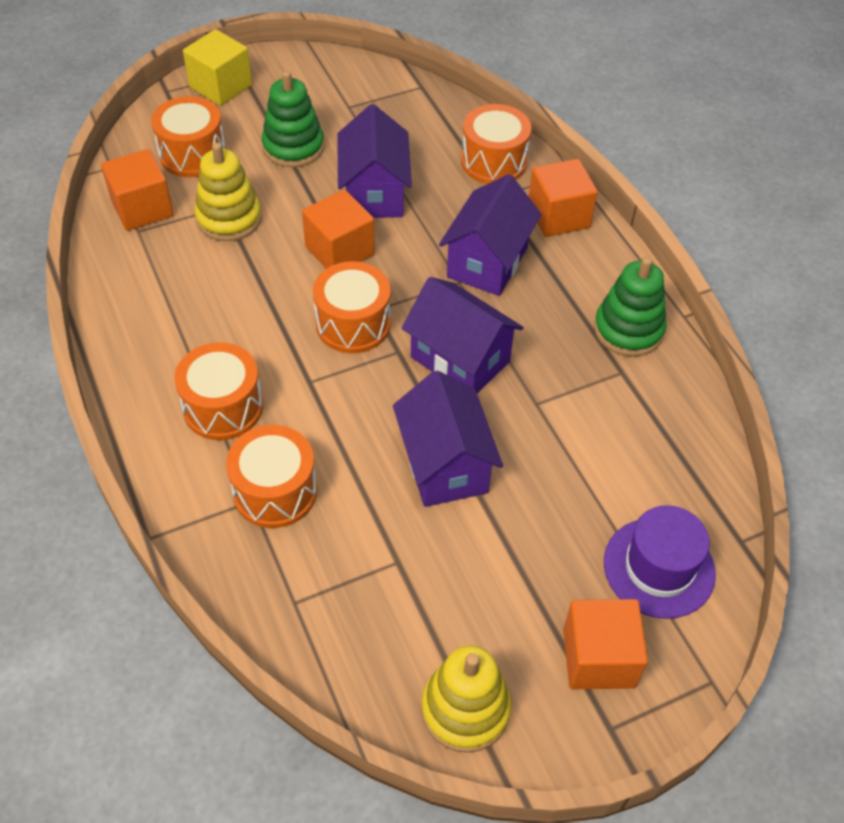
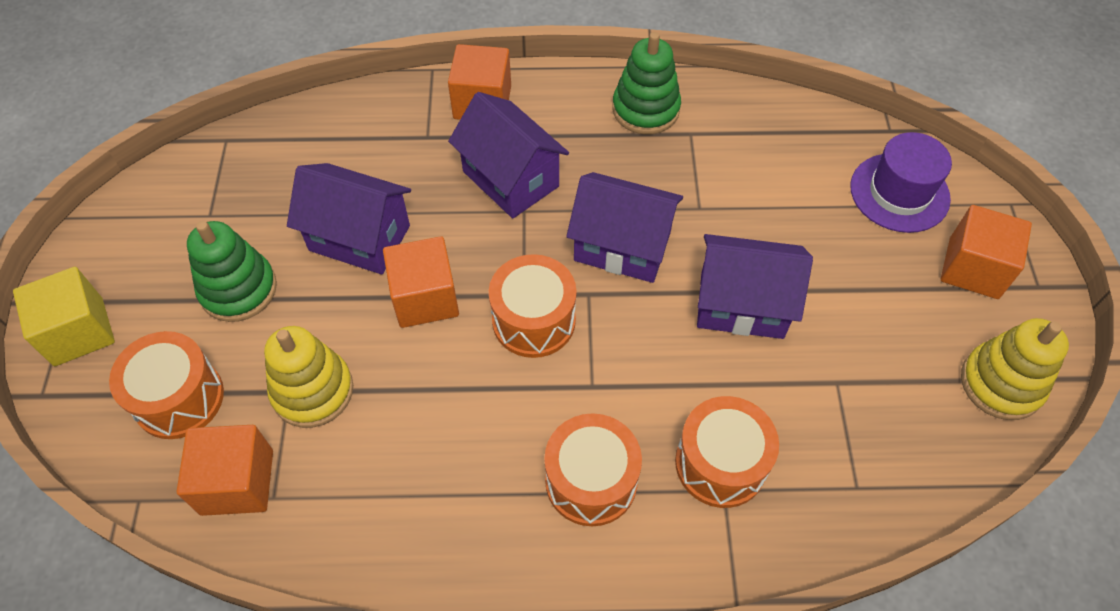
camera: 65 degrees left, 5 degrees up
(460, 359) = (622, 246): purple house -> purple house turned 45 degrees clockwise
(493, 162) = (379, 122): orange drum -> none

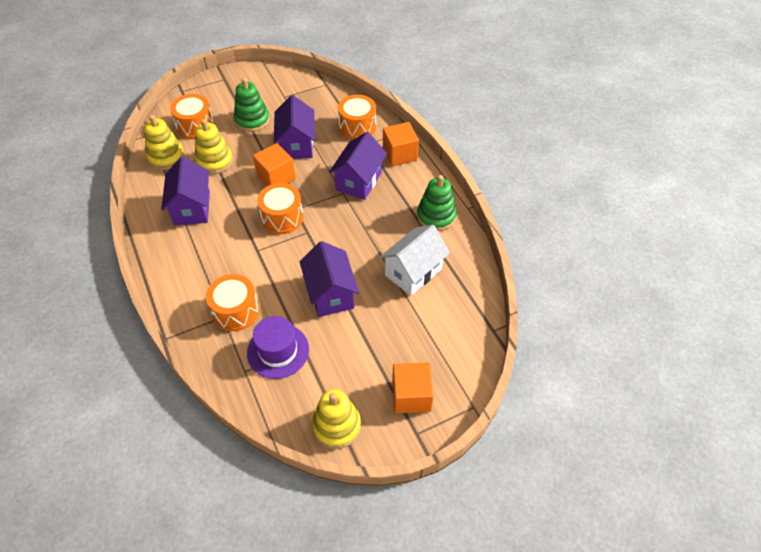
camera: 65 degrees right, 5 degrees down
(79, 331) = (212, 87): yellow cube -> none
(237, 482) = (166, 157): orange cube -> yellow stacking toy
(591, 481) = (208, 266): orange drum -> orange drum (357, 127)
(622, 246) = (341, 235): purple house -> purple house (192, 208)
(745, 180) = (413, 272): none -> white house
(899, 193) = (447, 346): purple hat -> purple hat (278, 351)

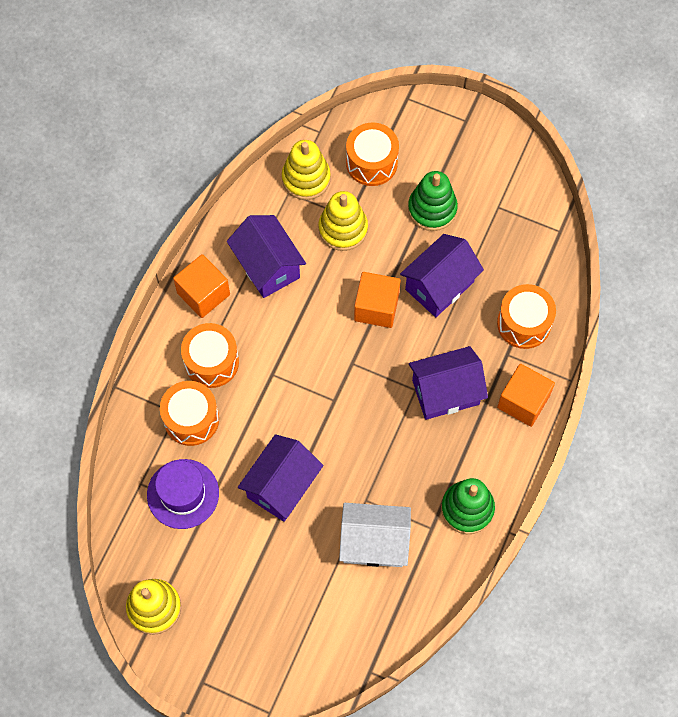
camera: 50 degrees right, 15 degrees up
(192, 208) = (267, 266): purple house -> purple house turned 75 degrees counterclockwise
(282, 218) = (331, 361): orange drum -> orange drum (211, 362)
(411, 396) = (235, 649): orange cube -> orange cube (203, 294)

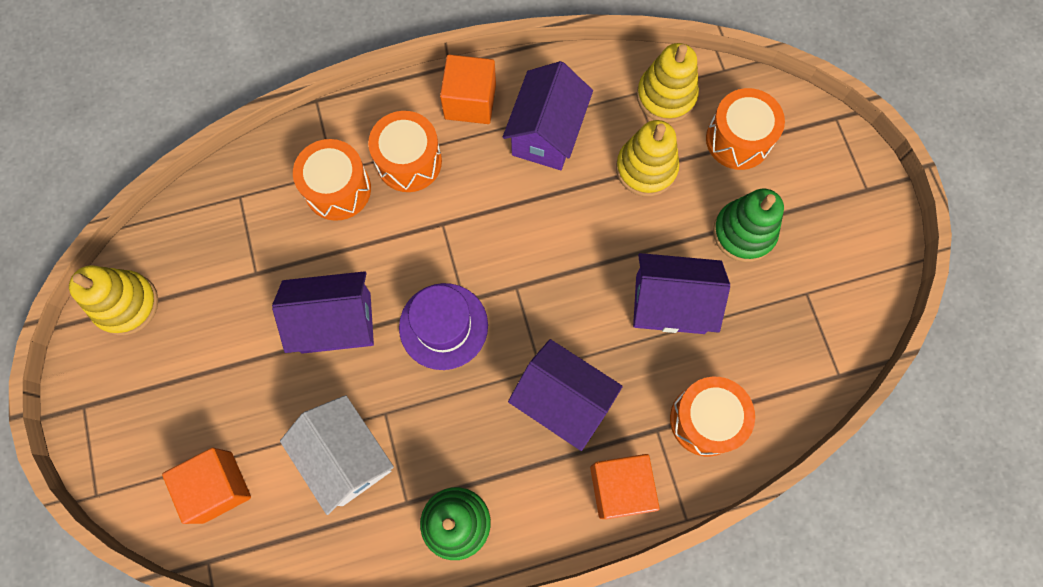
camera: 50 degrees right, 5 degrees up
(183, 494) = (258, 240): purple hat -> purple hat (443, 326)
(376, 307) = (593, 263): orange cube -> orange cube (217, 487)

